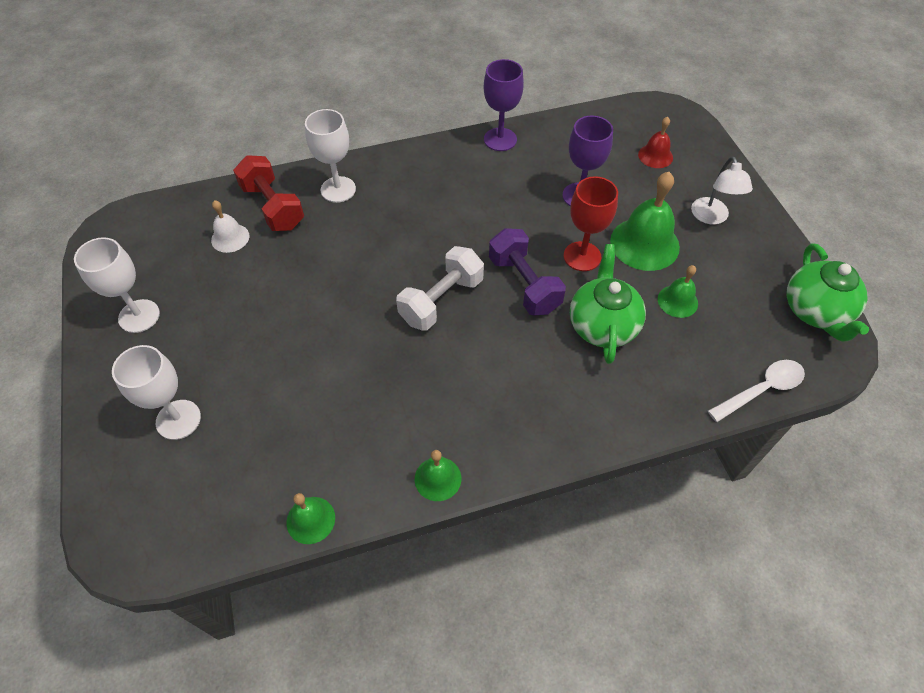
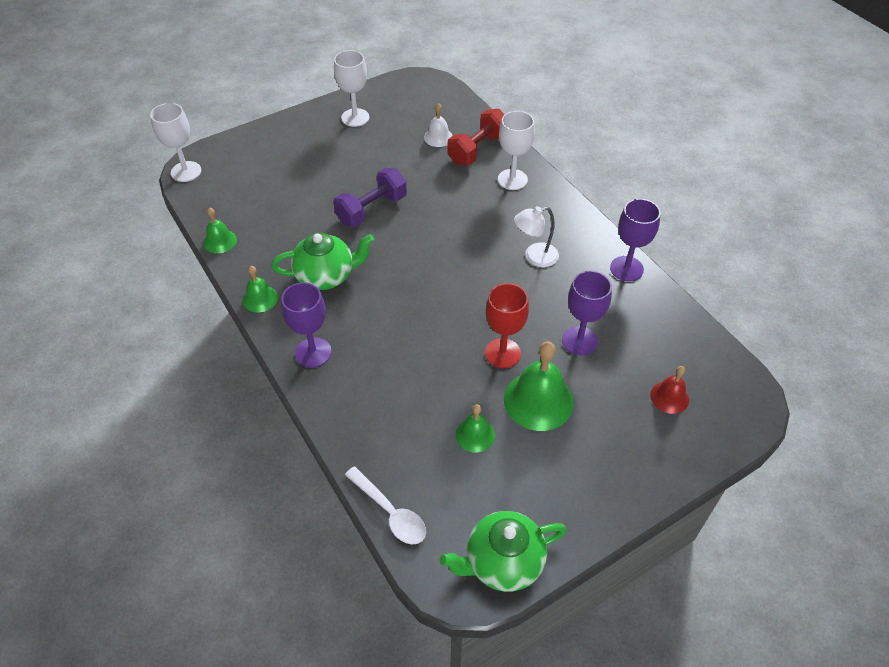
camera: 75 degrees right, 5 degrees down
(178, 419) = (280, 160): white goblet -> white goblet (186, 171)
(441, 300) = (419, 267): white dumbbell -> none
(524, 284) = (454, 317): purple dumbbell -> purple dumbbell (371, 209)
(542, 429) = (313, 352): none -> purple goblet
(602, 325) = (428, 379): green teapot -> green teapot (326, 276)
(711, 217) = (600, 456): white lamp -> white lamp (534, 257)

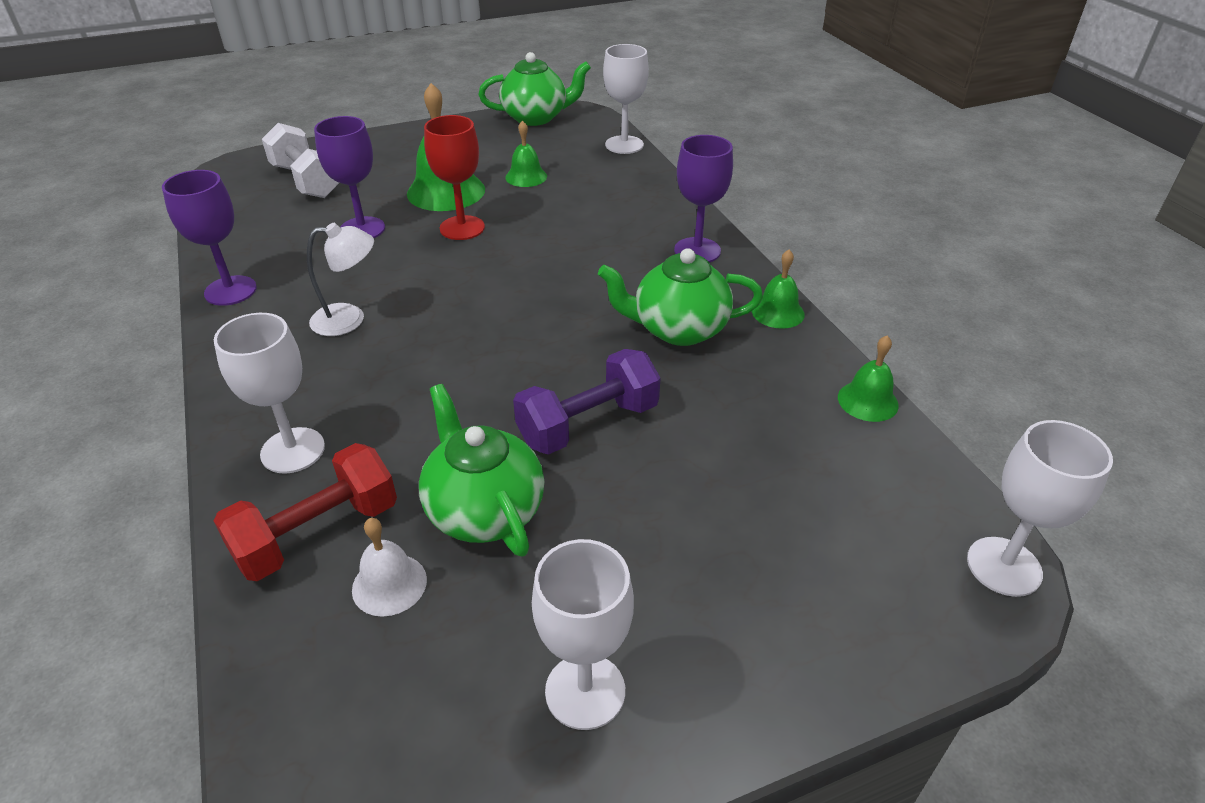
camera: 170 degrees left, 10 degrees down
(390, 512) = (624, 145): white spoon -> white goblet
(410, 166) = (484, 510): none -> green teapot
(669, 397) = (306, 181): red bell -> white dumbbell

